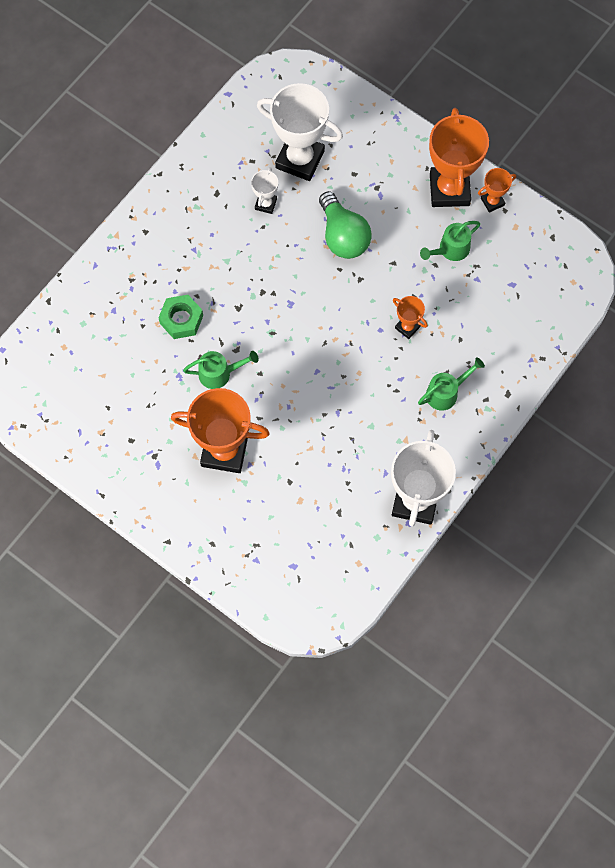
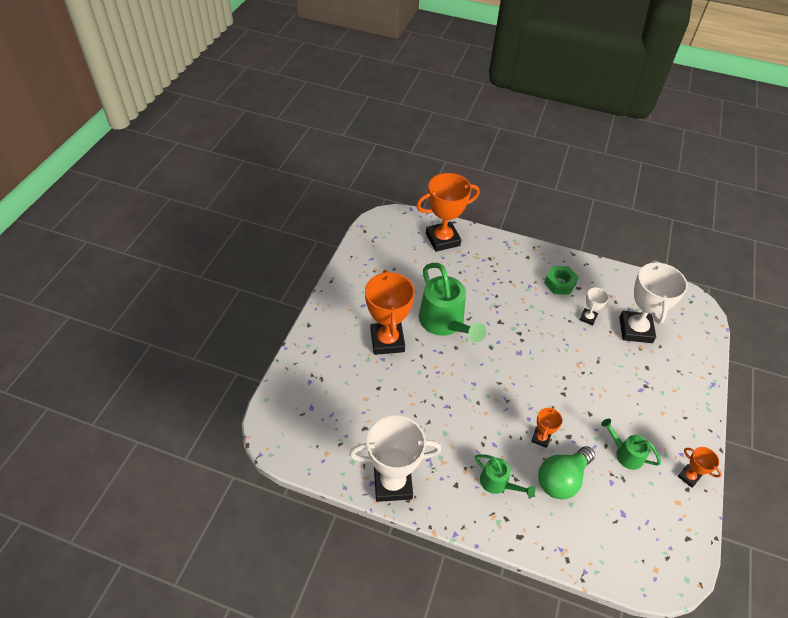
camera: 70 degrees right, 20 degrees down
(181, 319) = (474, 292): green nut -> green nut (560, 283)
(220, 373) = (445, 323): green watering can -> green watering can, size x1.91
(266, 204) = (588, 318): white trophy -> white trophy turned 60 degrees counterclockwise
(343, 236) = (592, 373): green light bulb -> green light bulb (561, 479)
(449, 189) = (677, 439): orange trophy -> orange trophy (442, 239)

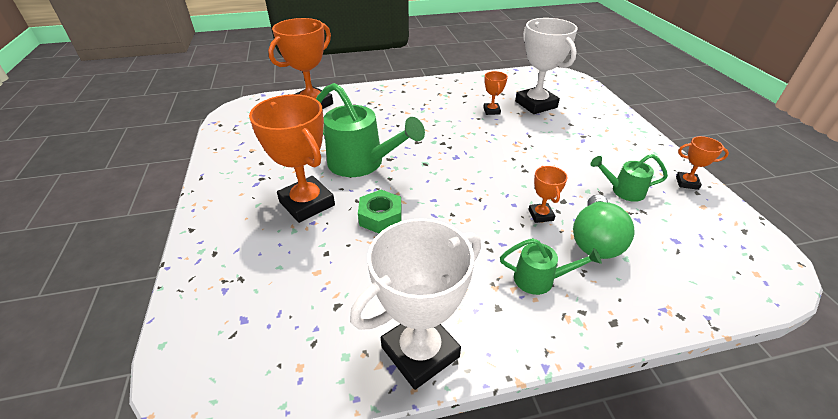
camera: 30 degrees left, 10 degrees down
(560, 283) = (446, 98): green nut -> green nut (380, 217)
(588, 318) = (491, 111): white trophy -> orange trophy

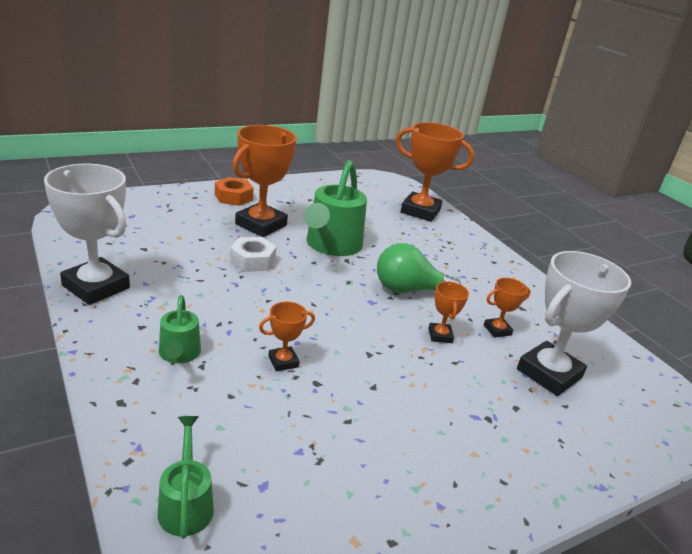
camera: 70 degrees right, 10 degrees down
(230, 218) = (233, 197): none -> orange nut
(380, 217) = (252, 260): green nut -> white nut
(595, 240) = (247, 403): green light bulb -> green light bulb (409, 290)
(623, 191) = (360, 445): green watering can -> green watering can (186, 503)
(687, 183) = (414, 533): orange trophy -> orange trophy (440, 335)

